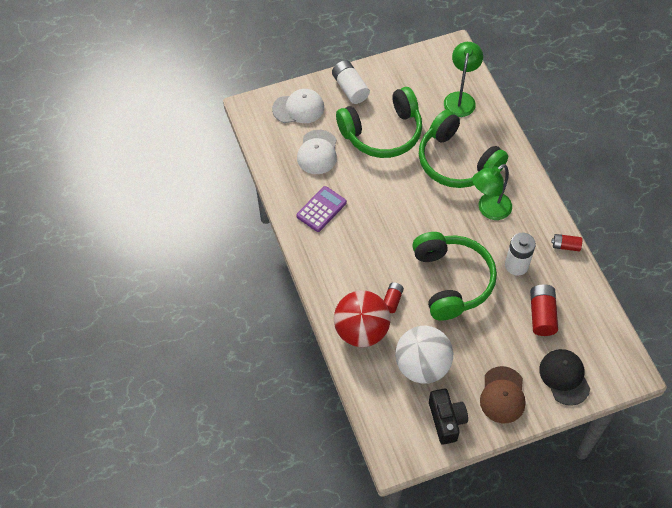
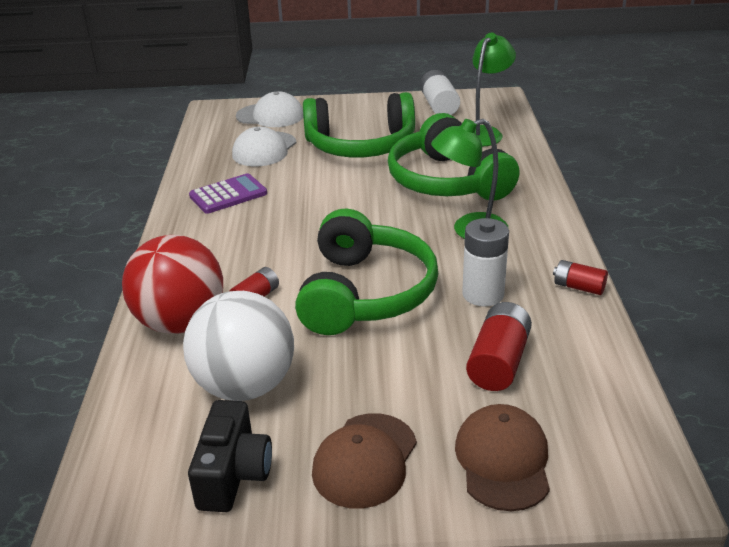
camera: 20 degrees right, 25 degrees down
(350, 88) = (345, 109): white battery -> white battery (439, 106)
(564, 377) = (503, 460): black cap -> brown cap

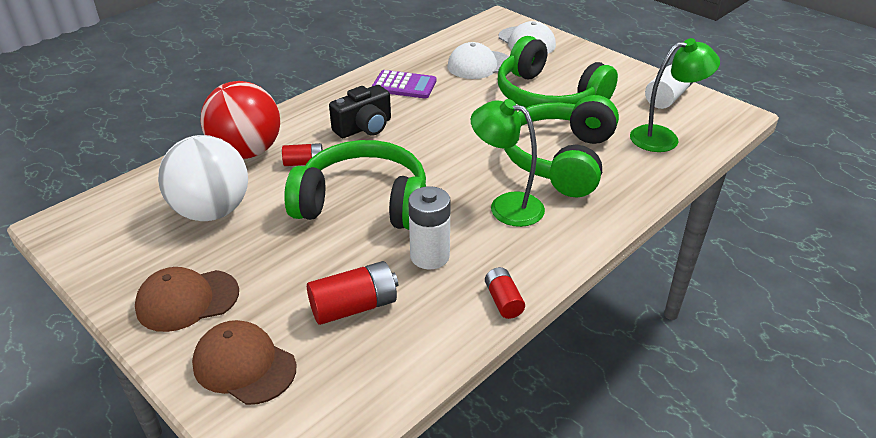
camera: 45 degrees right, 5 degrees up
(234, 474) = (128, 254): black camera -> black camera (364, 128)
(365, 293) = (363, 203): green headphones -> green headphones turned 135 degrees counterclockwise
(503, 460) = (244, 365): brown cap -> brown cap turned 105 degrees counterclockwise

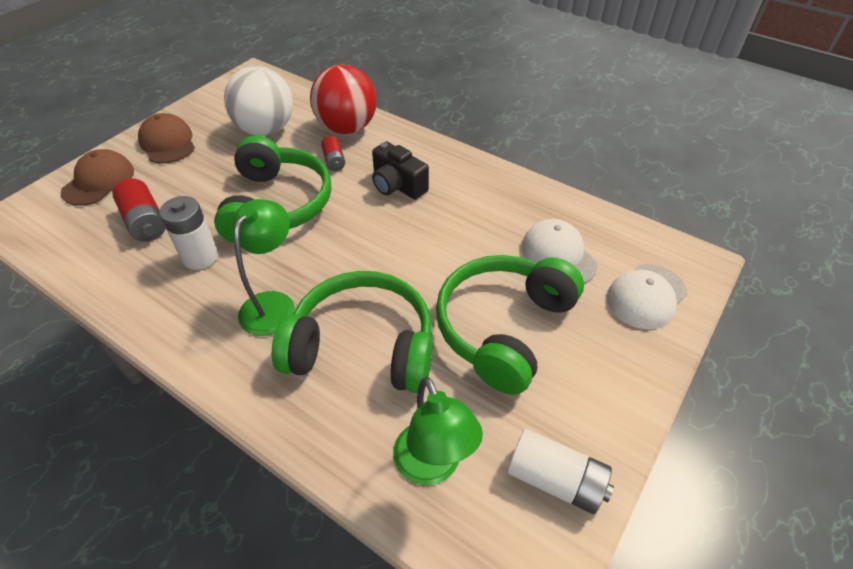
camera: 80 degrees right, 10 degrees up
(404, 85) = (486, 200): purple calculator -> none
(503, 301) = (134, 313): red battery -> none

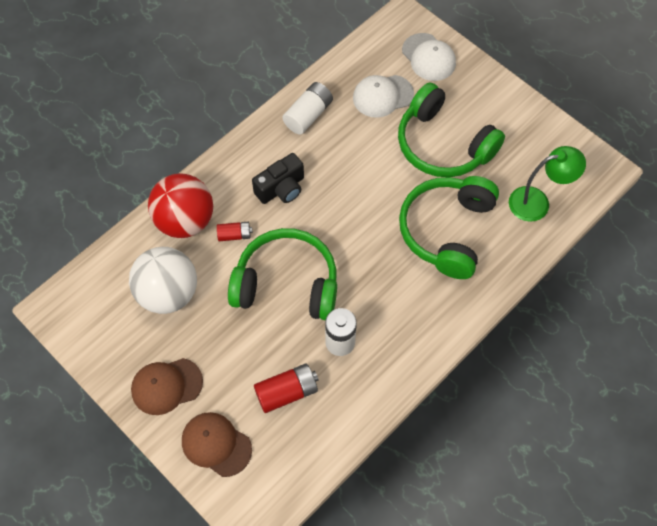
camera: 80 degrees left, 15 degrees up
(273, 304) = (399, 287): green lamp -> none
(555, 480) = (550, 143): white battery -> white battery (308, 115)

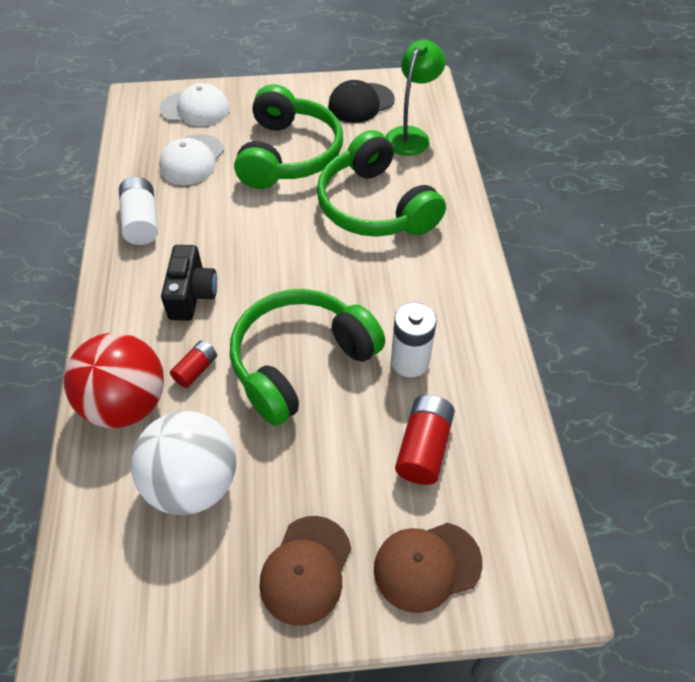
camera: 50 degrees left, 10 degrees down
(443, 145) = (289, 154): green headphones -> green headphones turned 75 degrees counterclockwise
(537, 147) = (361, 103): none -> black cap

